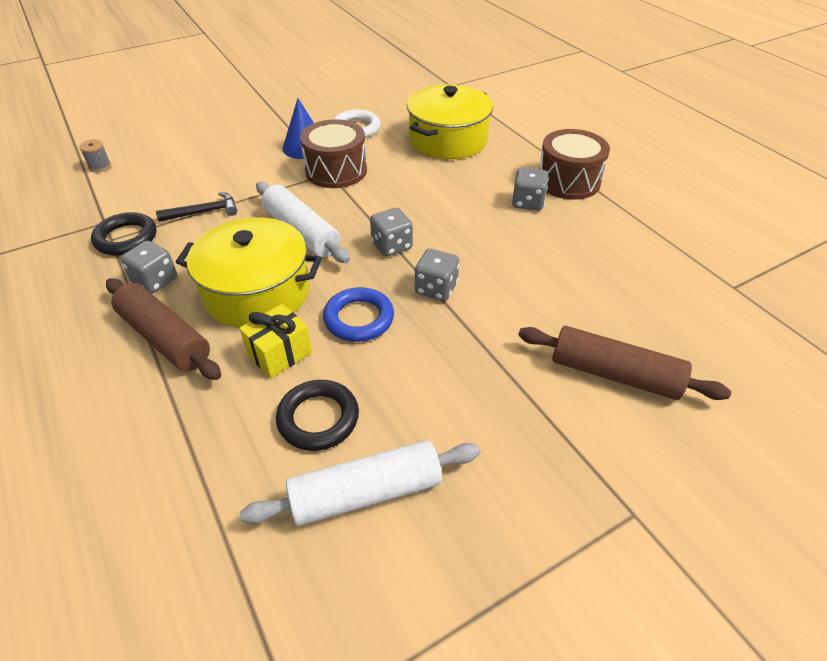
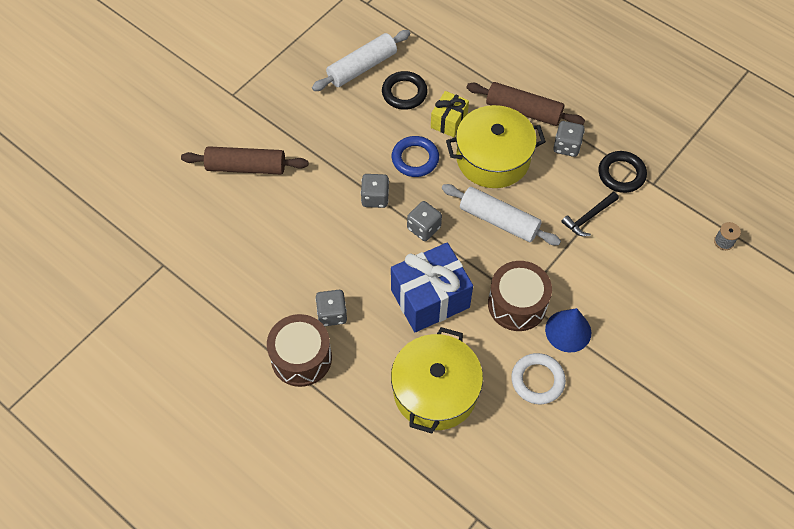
camera: 160 degrees right, 15 degrees up
(419, 191) = (430, 298): none -> blue gift

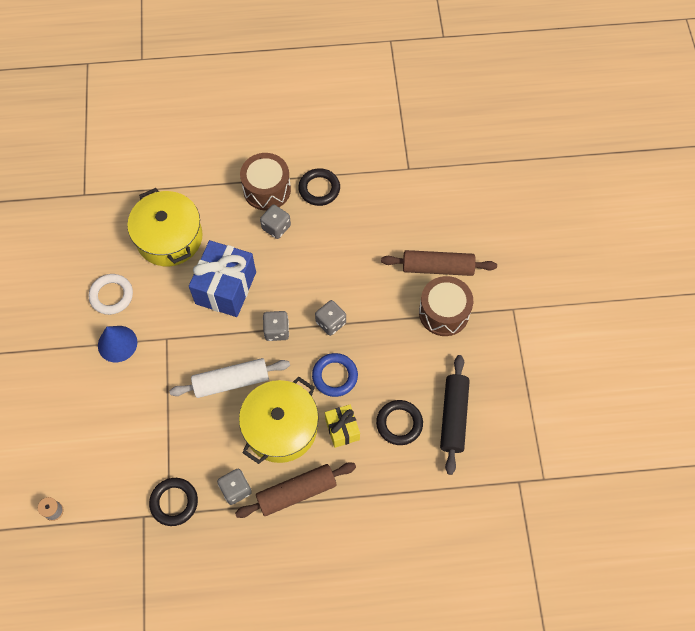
camera: 135 degrees right, 5 degrees up
(246, 167) = (437, 268): brown rolling pin -> brown rolling pin turned 45 degrees clockwise
(257, 315) = (319, 189): none -> black ring
(362, 67) = (453, 416): white rolling pin -> black rolling pin
(517, 304) = (166, 333): brown drum -> brown drum (444, 312)
(589, 217) = (169, 441): black hammer -> none

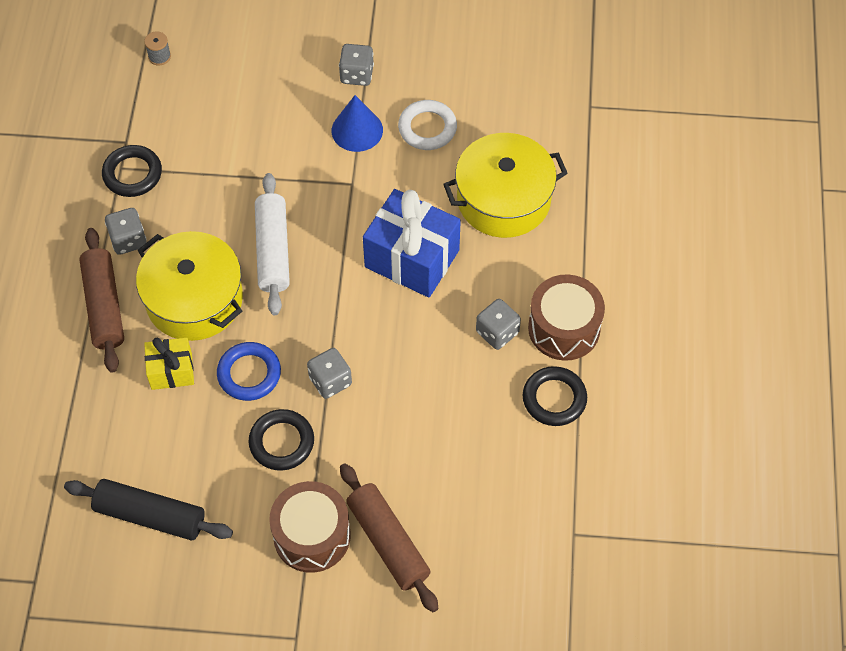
camera: 100 degrees right, 5 degrees down
(277, 330) = (333, 312): grey dice -> grey dice (357, 74)
(399, 423) = (160, 443): black ring -> black ring (281, 442)
(437, 268) = (388, 542): brown rolling pin -> brown rolling pin turned 45 degrees counterclockwise

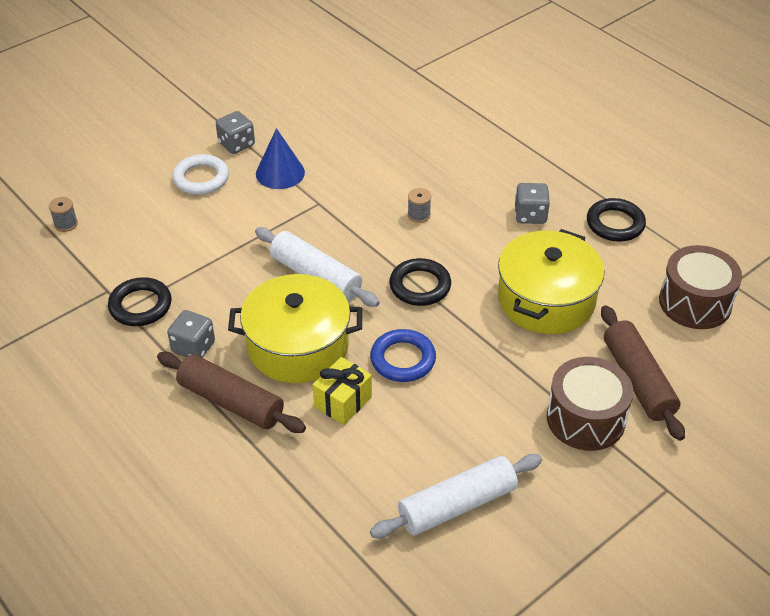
camera: 45 degrees left, 15 degrees down
(150, 515) = (457, 505): black rolling pin -> white rolling pin
(281, 442) = (484, 381): black ring -> black ring (420, 286)
(330, 381) = (465, 320): grey dice -> none
(388, 542) = (637, 380): brown rolling pin -> brown rolling pin turned 60 degrees clockwise
(412, 258) = (419, 215): blue gift -> grey spool
(427, 128) = (327, 142): white ring -> white ring (201, 178)
(503, 199) = (431, 146): yellow pot -> yellow pot (546, 300)
(564, 328) = (565, 185): brown drum -> brown drum (695, 302)

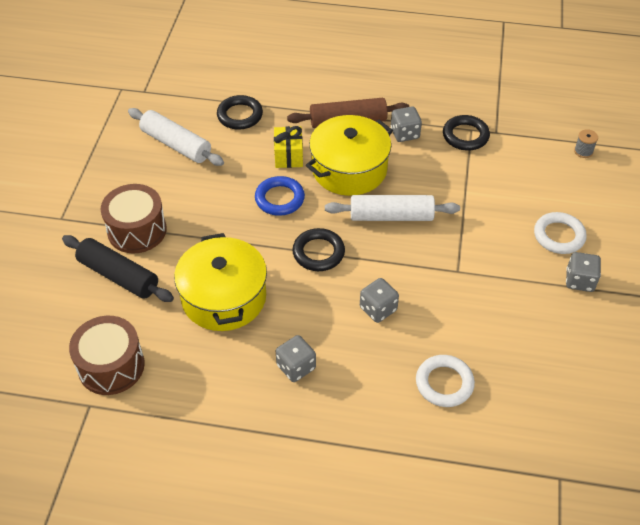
camera: 140 degrees right, 5 degrees up
(280, 173) = (516, 277): blue cone -> none
(419, 215) = (378, 309): grey spool -> grey dice
(426, 146) = (444, 383): none -> white ring
(457, 505) = (176, 144): white rolling pin -> white rolling pin turned 75 degrees counterclockwise
(615, 224) = (222, 405): black ring -> black ring (240, 115)
(637, 380) = (119, 276): brown rolling pin -> black rolling pin

